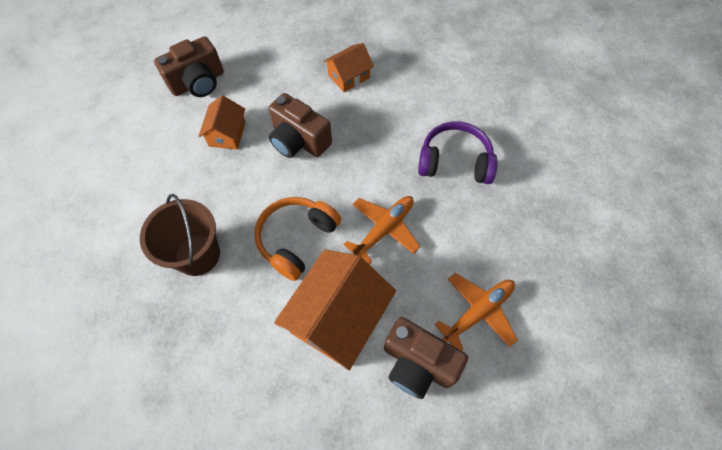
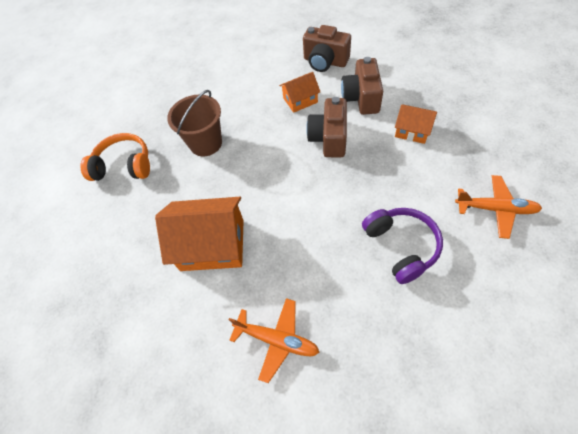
camera: 65 degrees right, 5 degrees down
(296, 239) = (252, 185): orange headphones -> orange headphones (124, 165)
(383, 230) = (299, 232): orange plane -> orange plane (495, 209)
(417, 363) = (209, 317): brown camera -> brown camera (361, 98)

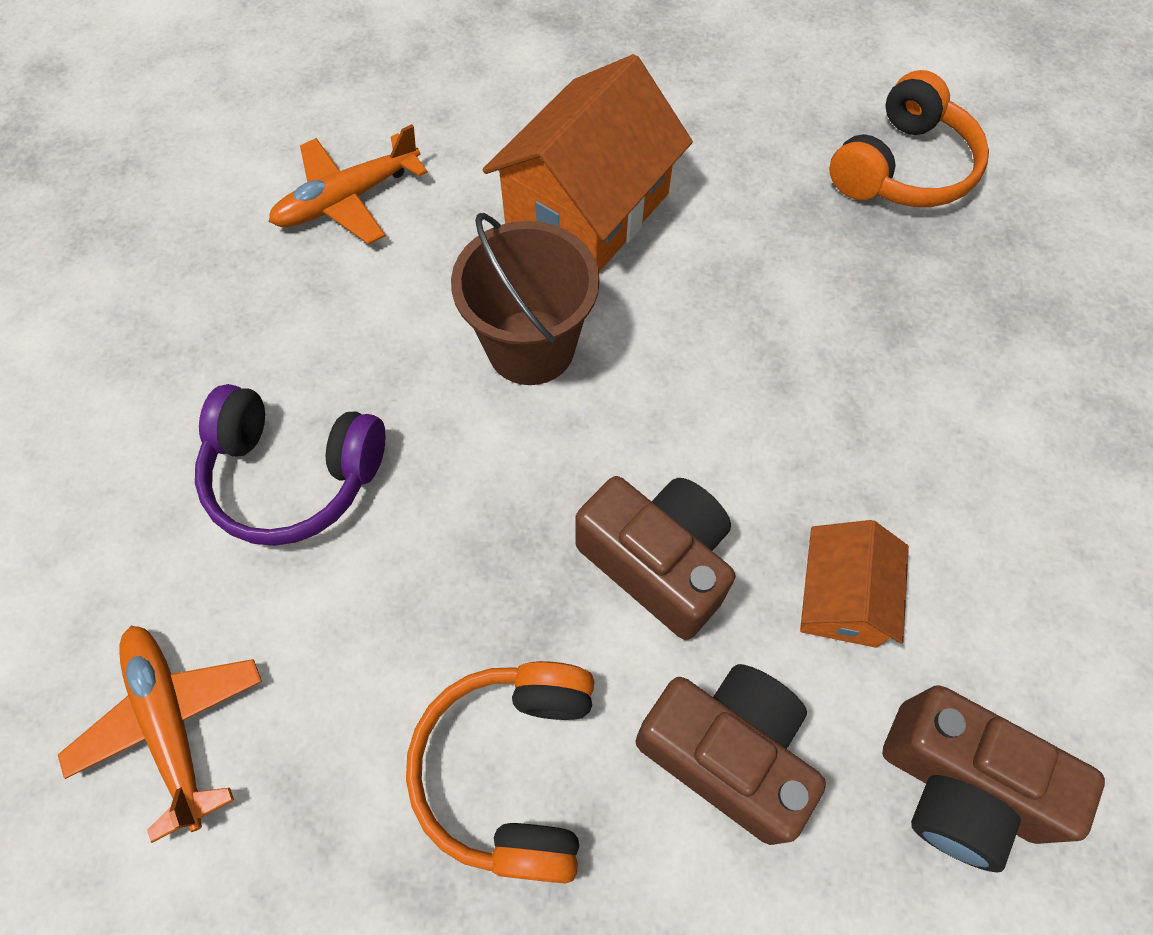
camera: 120 degrees right, 5 degrees up
(206, 143) = (852, 323): brown bucket -> brown bucket (531, 347)
(325, 62) = (959, 786): brown camera -> brown camera turned 120 degrees counterclockwise
(412, 131) = (511, 769): orange house -> orange headphones
(495, 209) = (171, 724): orange plane -> orange plane turned 105 degrees clockwise

